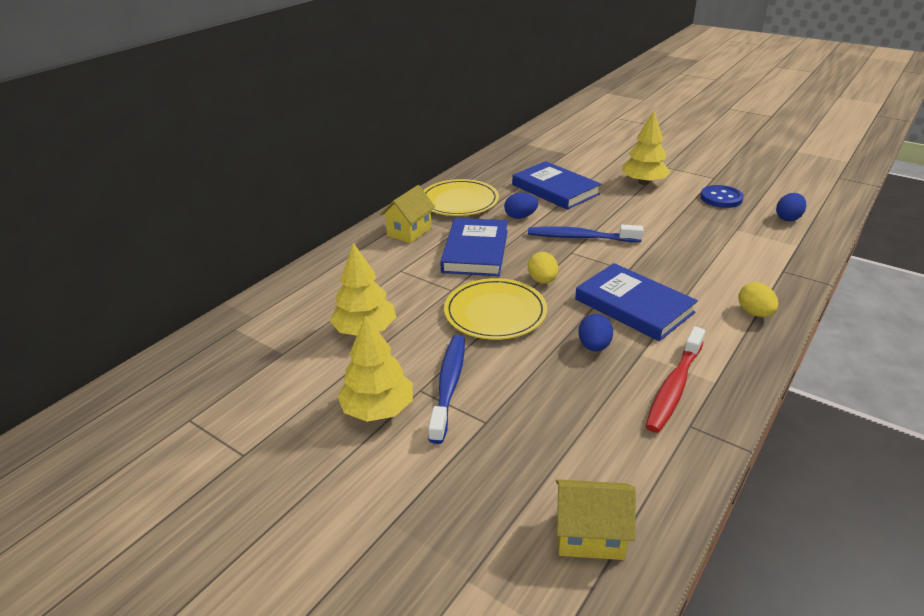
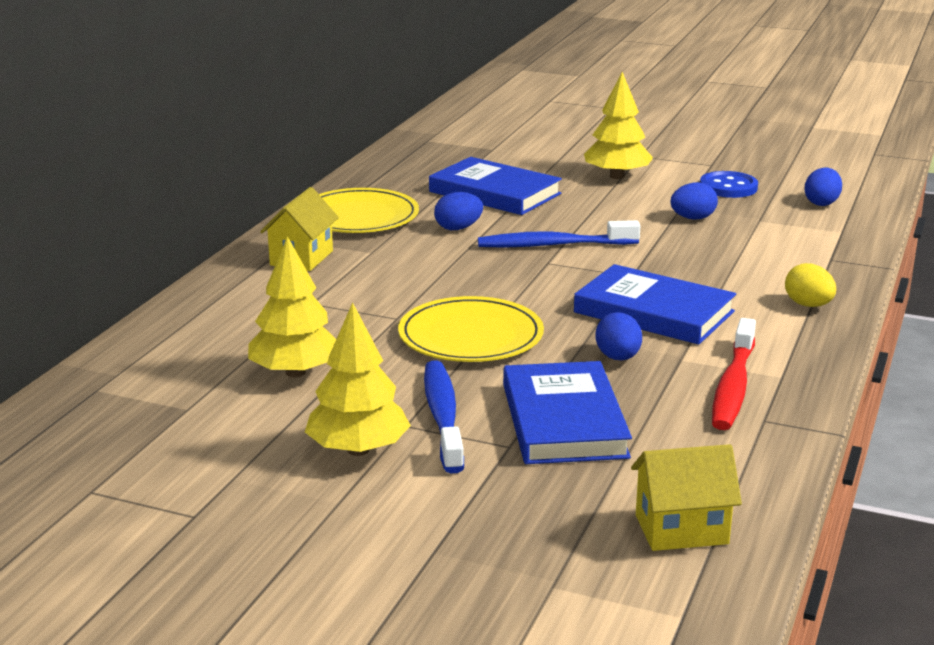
camera: 15 degrees left, 10 degrees down
(475, 251) = (411, 272): blue book -> blue book (564, 420)
(542, 280) = (521, 296): yellow egg -> none
(687, 223) = (692, 218): none -> blue egg

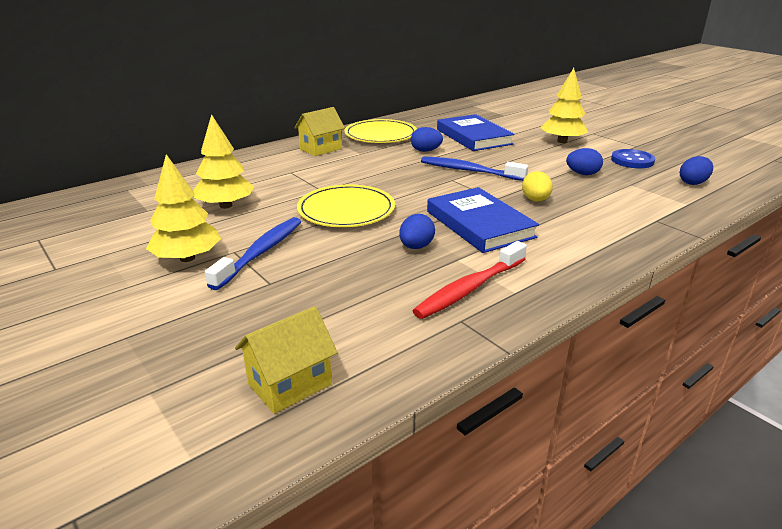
camera: 30 degrees right, 5 degrees up
(564, 420) = (325, 277): blue book -> none
(681, 529) = (289, 384): yellow house -> yellow house turned 60 degrees counterclockwise
(808, 305) = (599, 247): yellow egg -> yellow egg (535, 200)

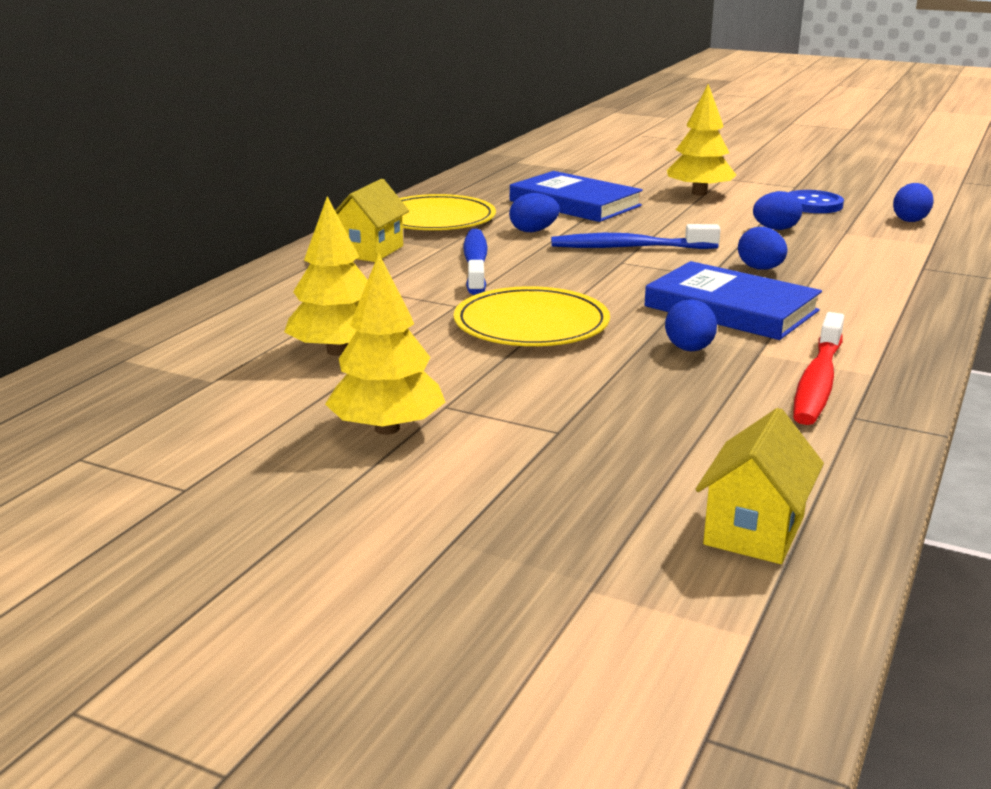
camera: 25 degrees left, 5 degrees down
(261, 252) = (488, 398): blue toothbrush -> blue toothbrush (475, 263)
(535, 200) = (760, 269): yellow egg -> blue egg

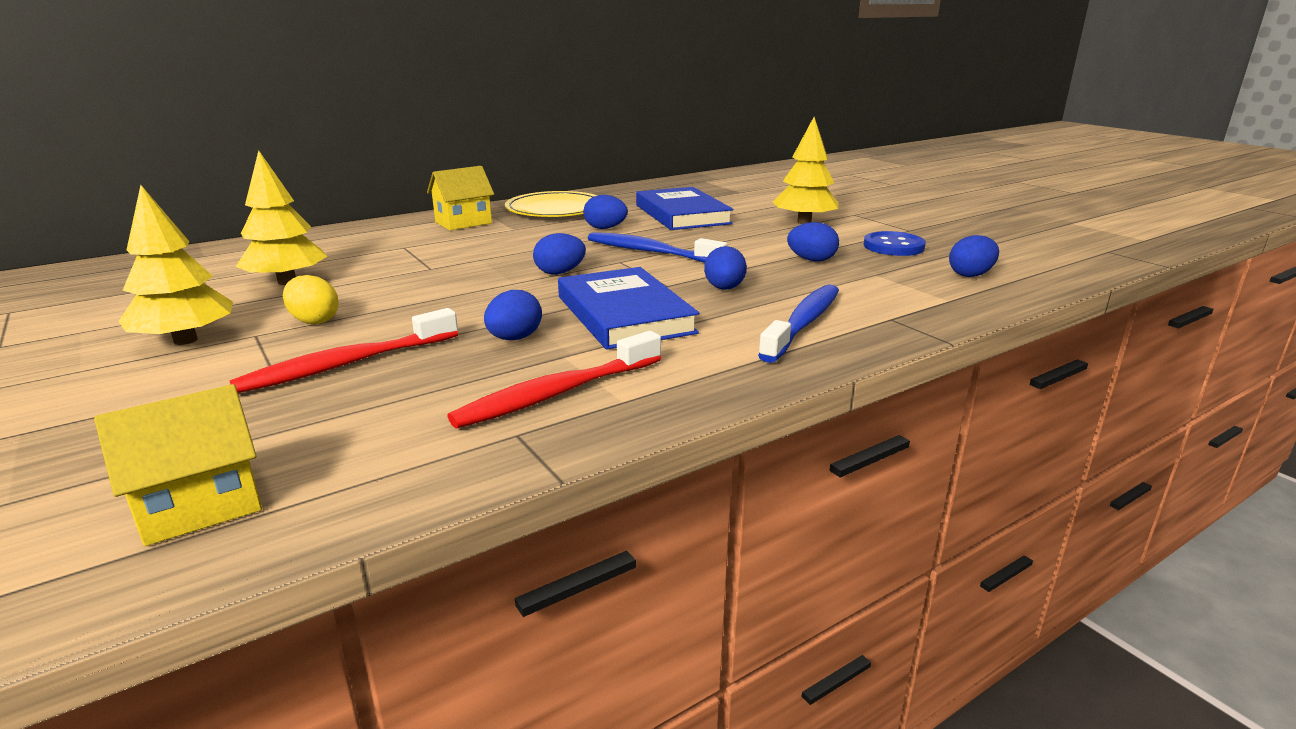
camera: 30 degrees right, 0 degrees up
(471, 379) = (314, 321): none -> yellow egg
(475, 263) = (512, 242): blue toothbrush -> blue toothbrush (803, 323)
(531, 324) = (447, 292): yellow plate -> none
(592, 283) = (560, 272): none -> blue egg
(601, 406) = (346, 364): none -> red toothbrush

